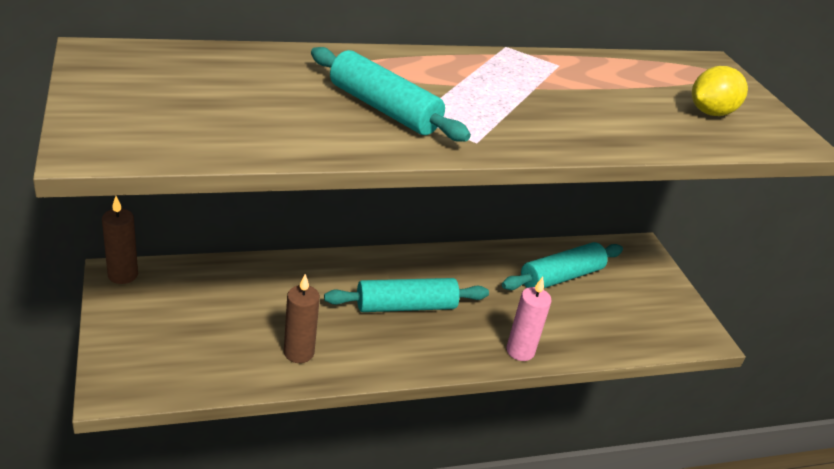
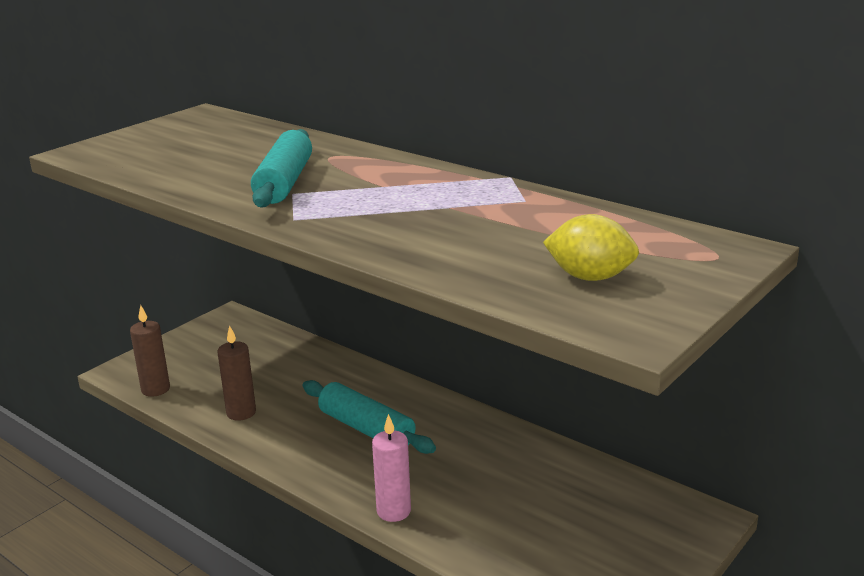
camera: 60 degrees right, 10 degrees down
(123, 275) = (232, 317): brown candle -> brown candle (155, 389)
(561, 277) = (551, 487): turquoise rolling pin -> none

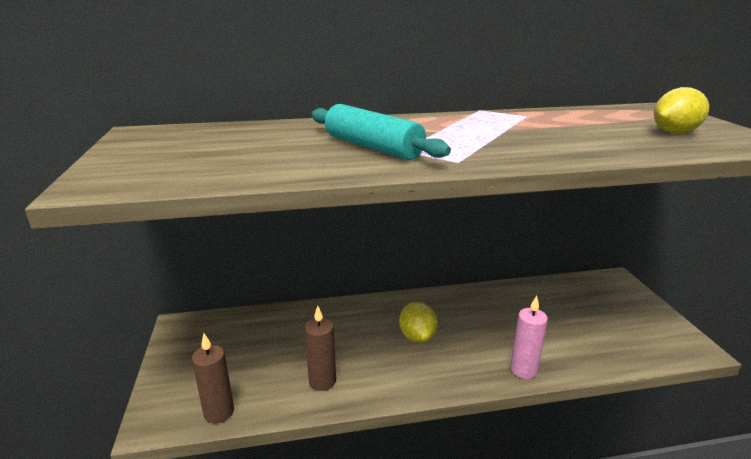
camera: 50 degrees left, 0 degrees up
(366, 429) = (417, 337): turquoise rolling pin -> yellow lemon

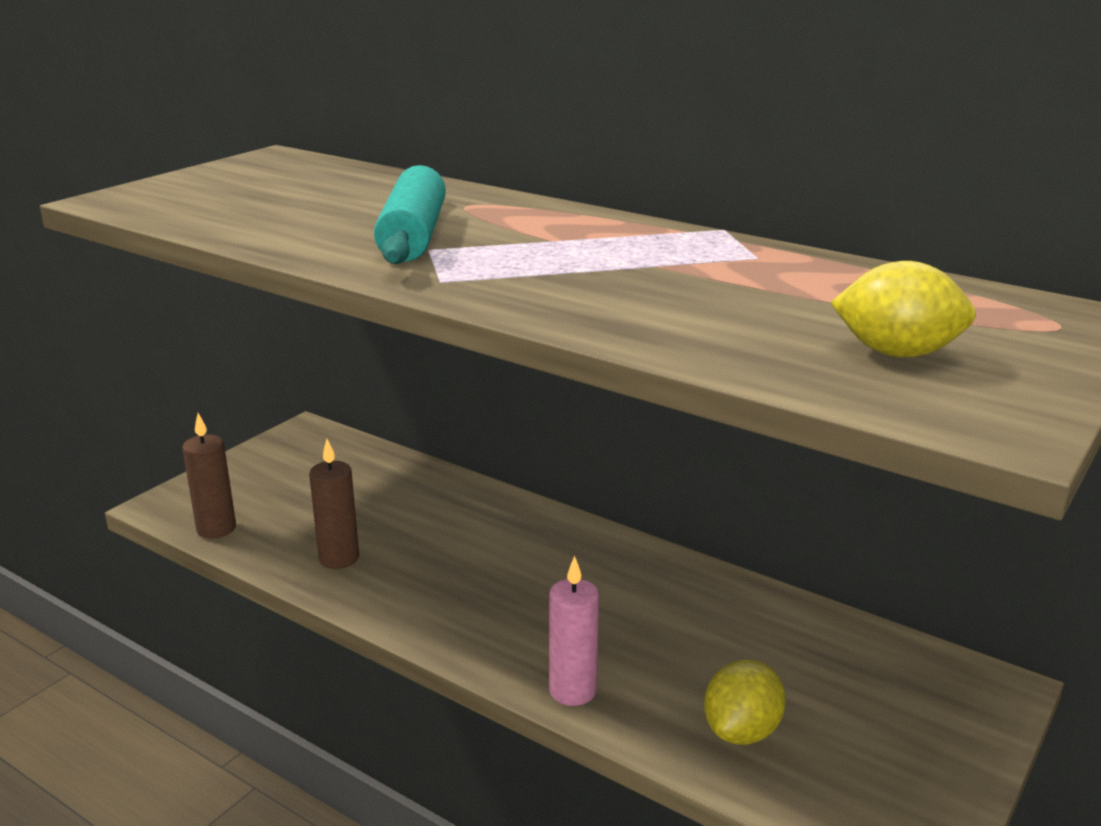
camera: 45 degrees right, 0 degrees up
(417, 337) = (514, 577): yellow lemon -> yellow lemon (742, 731)

